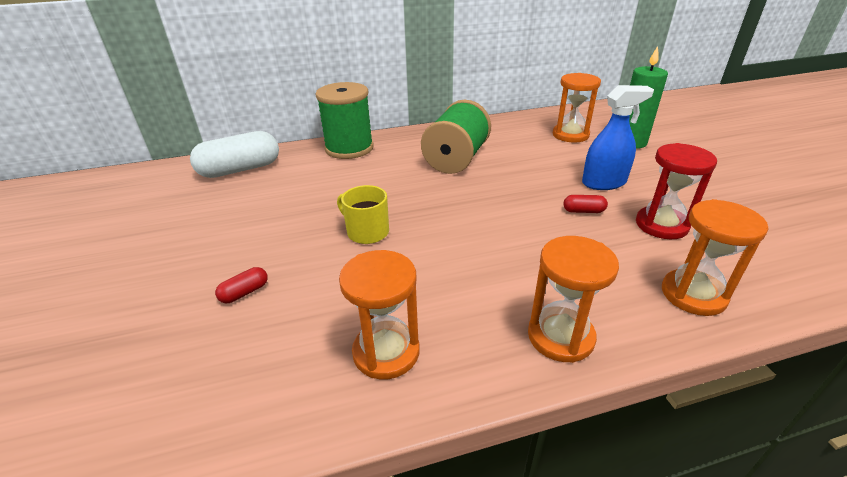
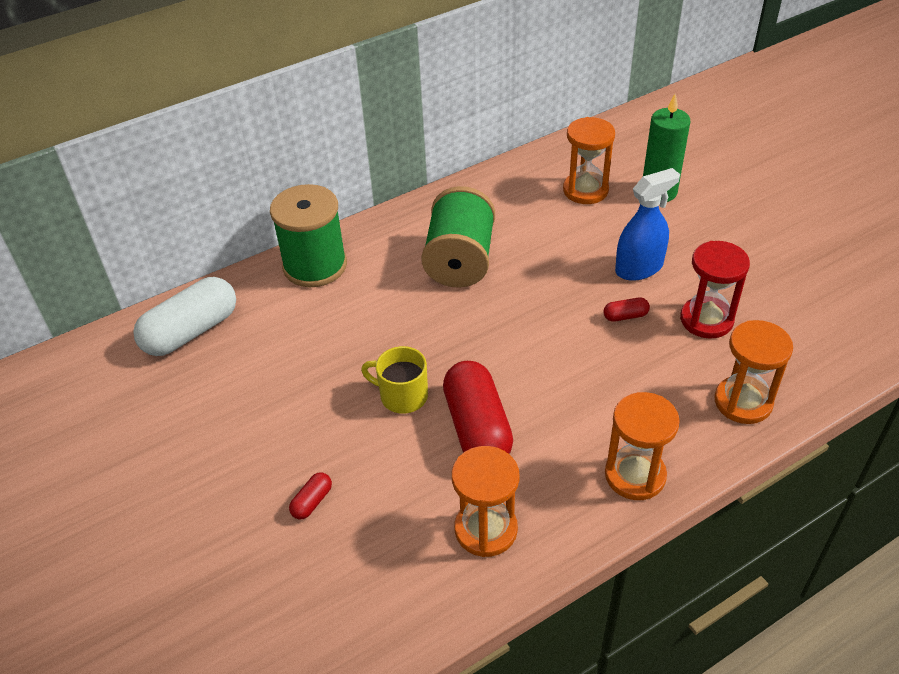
camera: 15 degrees left, 10 degrees up
(418, 266) = (477, 428): none -> red capsule

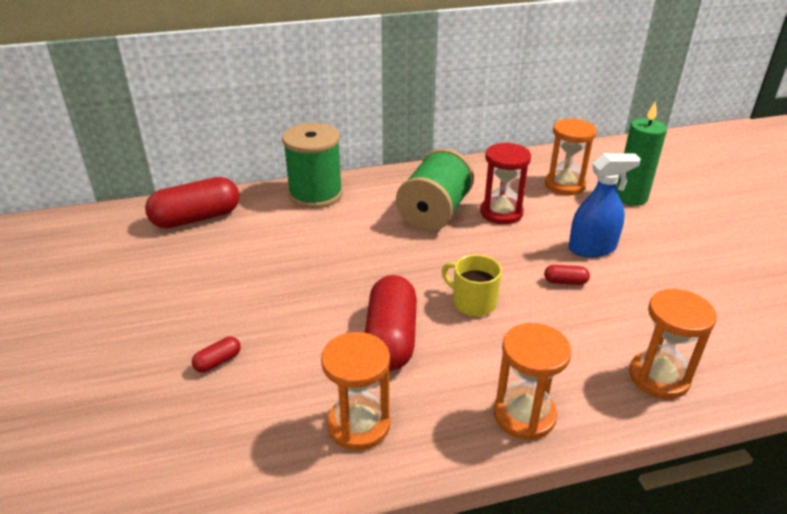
camera: 15 degrees right, 10 degrees down
(191, 331) = (196, 218): white capsule -> red capsule
(402, 396) = (338, 299): yellow mug -> yellow mug (473, 302)
(706, 320) = (643, 301): red hourglass -> red hourglass (501, 213)

